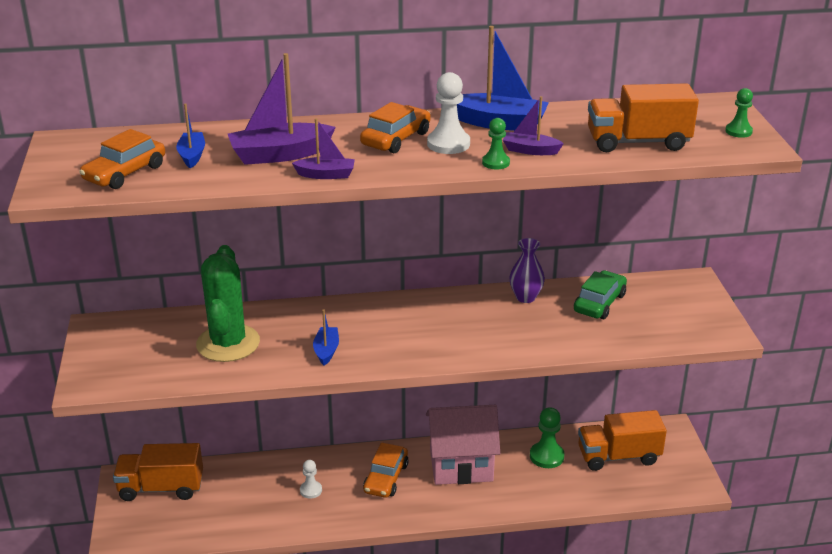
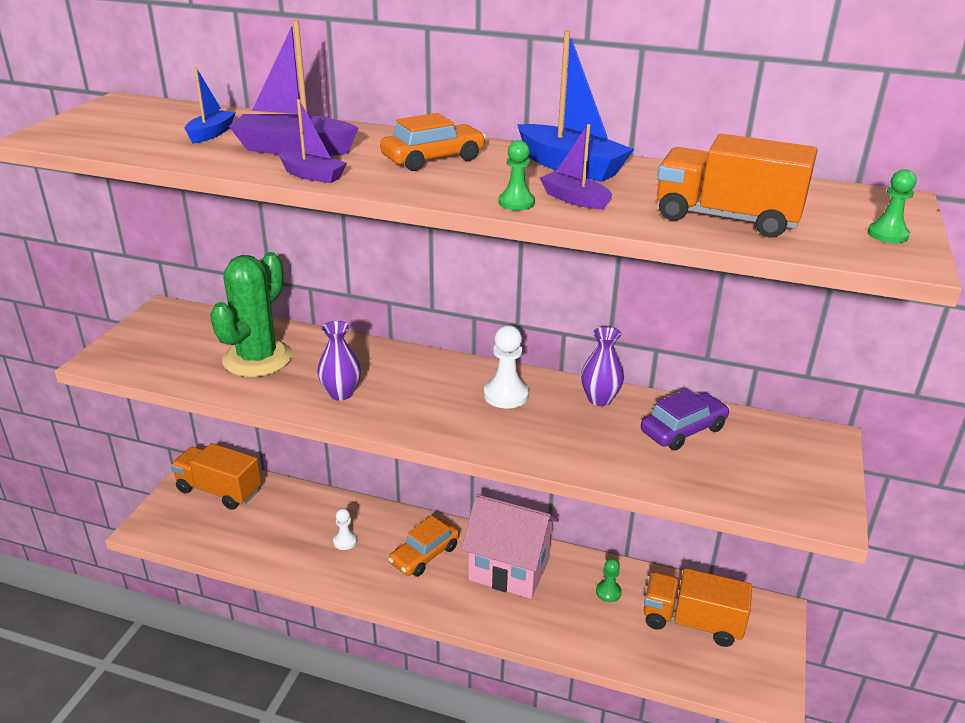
camera: 25 degrees right, 0 degrees up
(125, 173) = (129, 136): orange car -> none
(326, 351) = (341, 393): blue boat -> purple vase
(448, 144) = (485, 174): white pawn -> white pawn (506, 395)
(546, 456) = (608, 592): green pawn -> green pawn, size x0.62
(599, 303) = (683, 430): green car -> purple car

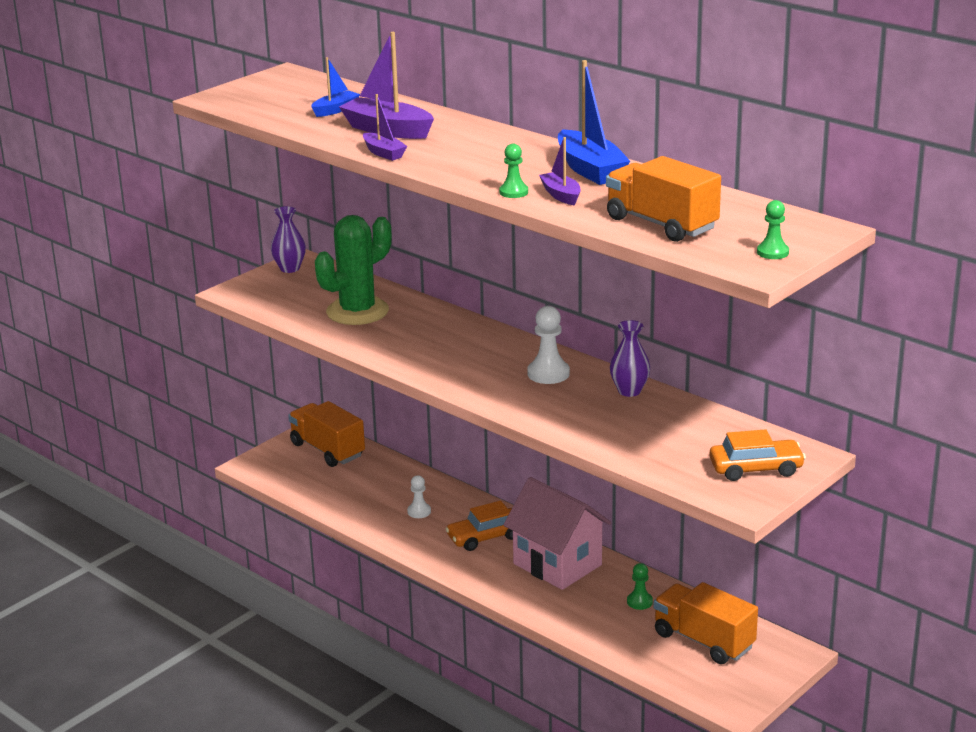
camera: 25 degrees right, 5 degrees down
(341, 393) = (409, 348): purple vase -> purple vase (290, 268)
(433, 159) = (487, 150): orange car -> orange car (756, 469)
(683, 430) = (682, 426): purple car -> none

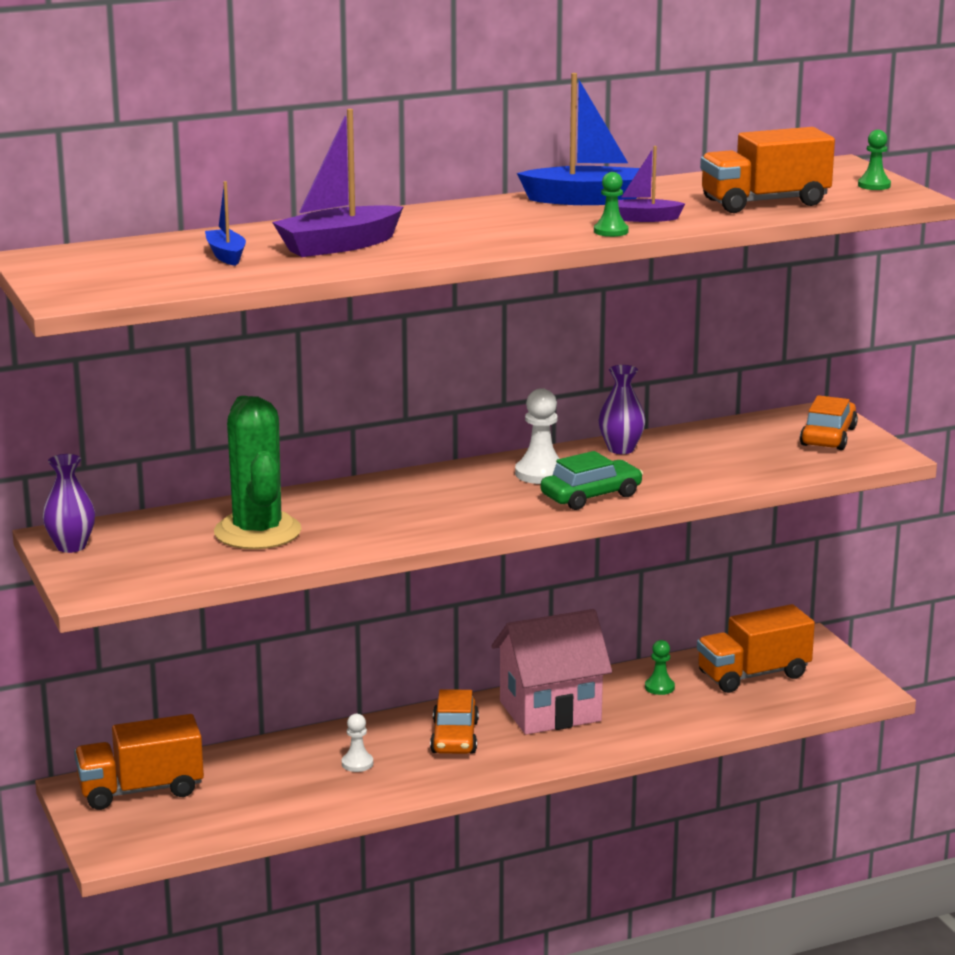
camera: 65 degrees left, 5 degrees down
(384, 153) = (413, 257): purple boat -> none
(525, 401) = (591, 496): none -> green car

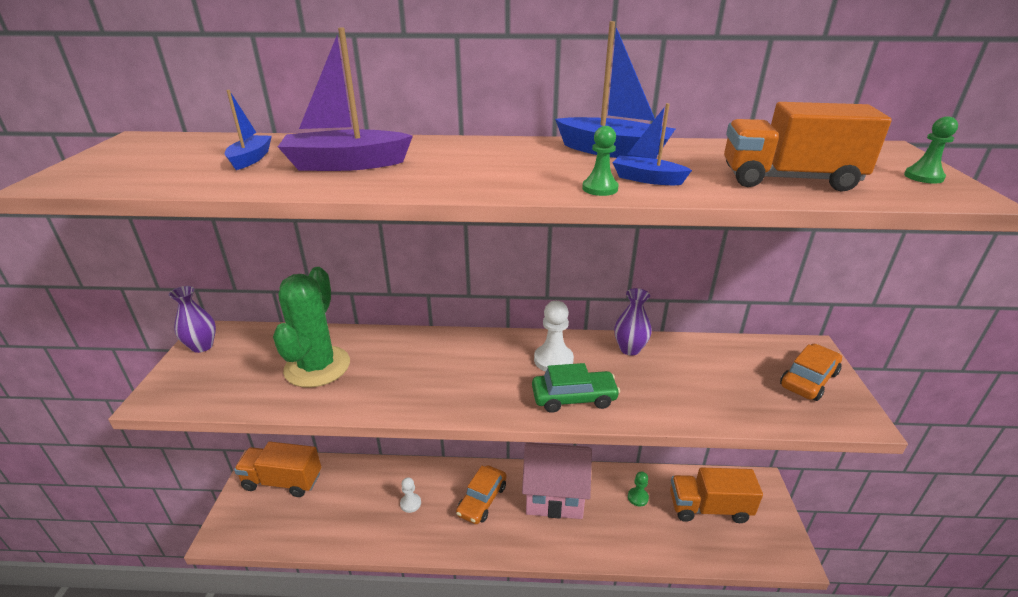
camera: 25 degrees right, 10 degrees up
(643, 219) = (647, 179): purple boat -> blue boat

